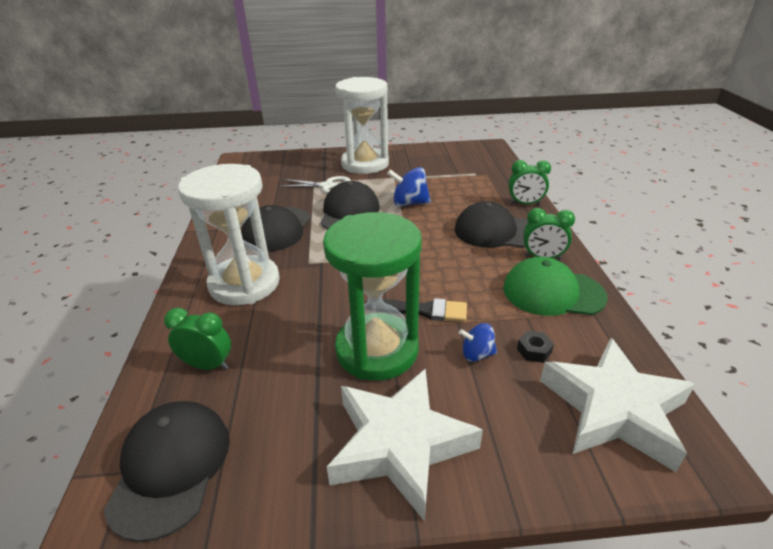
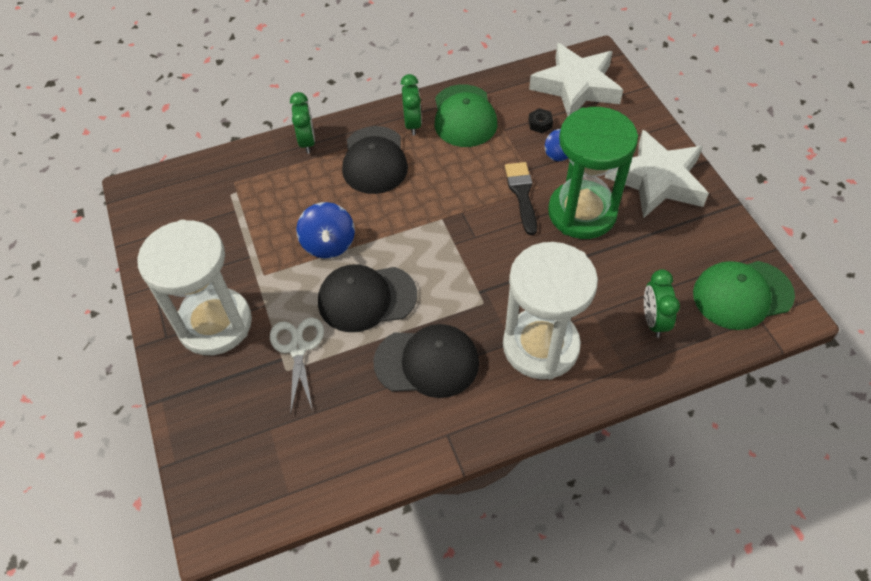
camera: 105 degrees left, 20 degrees up
(171, 467) = (742, 294): black cap -> green cap

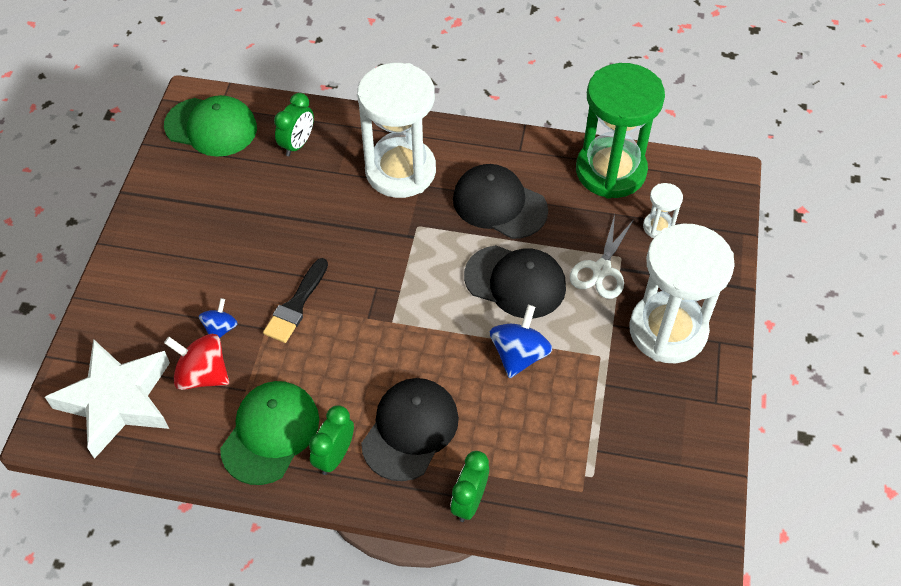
camera: 150 degrees left, 0 degrees up
(263, 421) = (658, 227): none -> white hourglass
(540, 124) = (202, 375): black nut -> red spinning top
(582, 213) = (261, 257): green hourglass -> green hourglass (610, 171)
(657, 180) = (163, 250): white star -> none

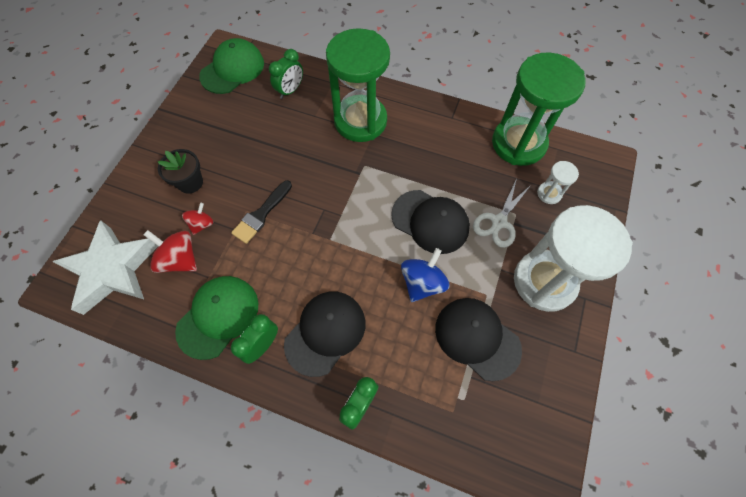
camera: 10 degrees right, 10 degrees up
(191, 280) = (190, 182): none -> black flower pot
(211, 127) = (232, 69): green cap -> green cap turned 75 degrees counterclockwise
(220, 328) = (202, 224): blue spinning top -> red spinning top
(400, 171) = (360, 121): white hourglass -> green hourglass
(499, 204) = (429, 157): black cap -> black cap (477, 338)

